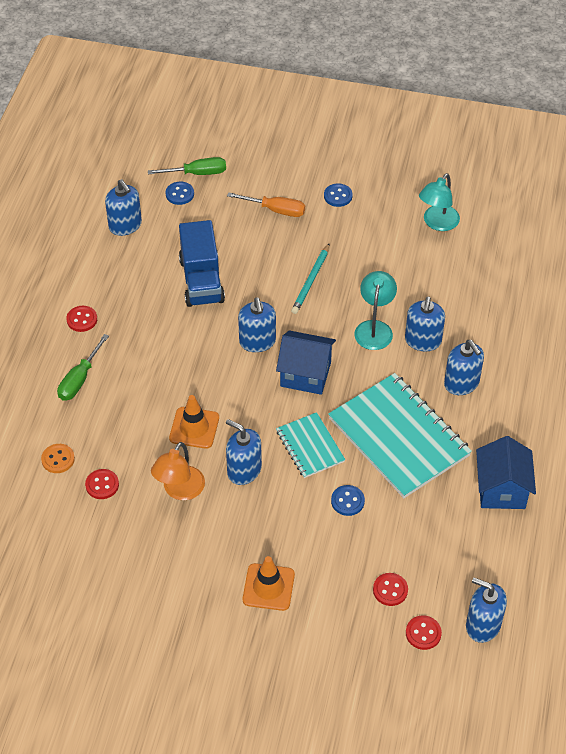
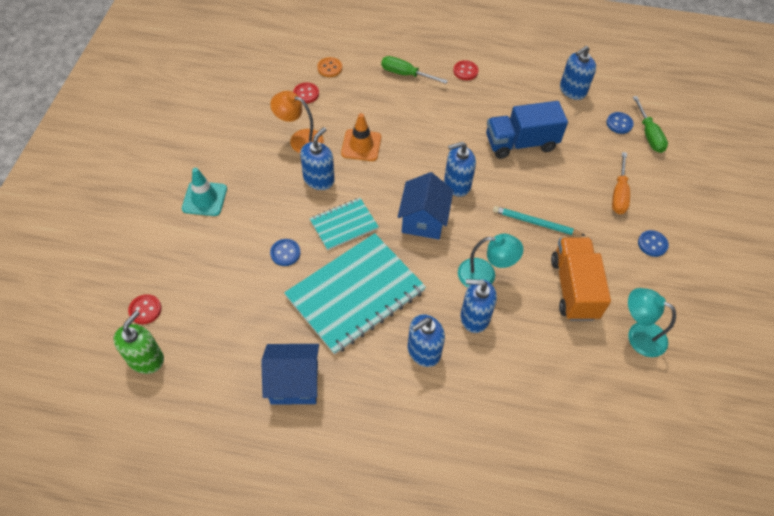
camera: 85 degrees right, 5 degrees up
(268, 587) = (204, 199): orange traffic cone -> turquoise traffic cone
(388, 262) = (573, 288): none -> orange truck
(390, 590) = (191, 285): red button -> none
(483, 625) = (146, 359): blue soap dispenser -> green soap dispenser

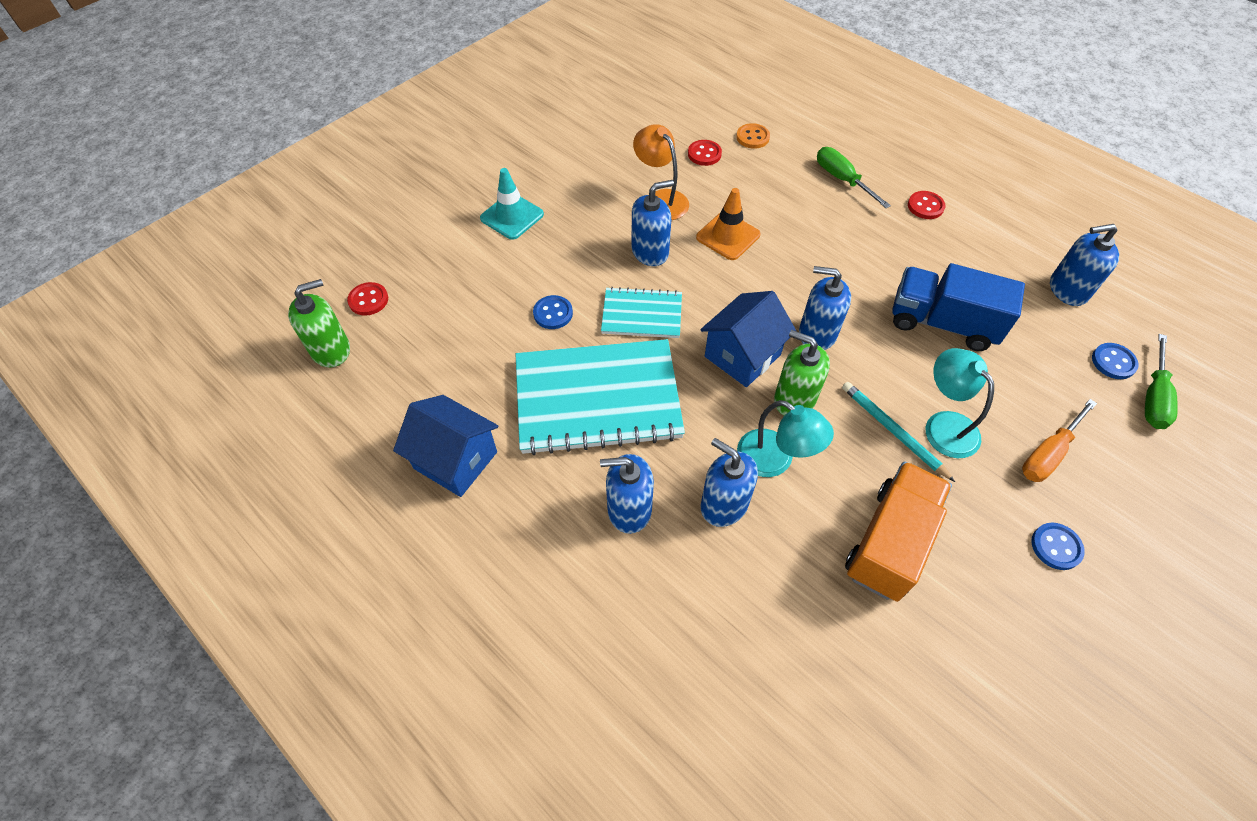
camera: 35 degrees right, 0 degrees up
(471, 232) = (794, 399): none -> green soap dispenser
(639, 335) = (946, 659): turquoise lamp -> turquoise lamp (944, 425)

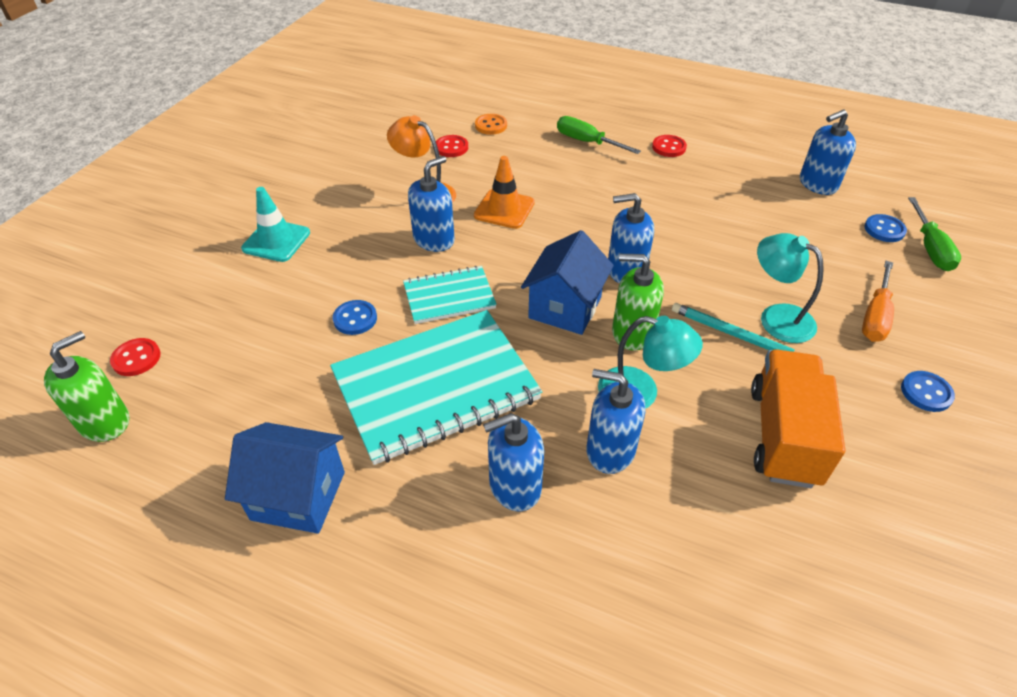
camera: 20 degrees left, 10 degrees down
(942, 323) = (730, 234): blue truck -> none

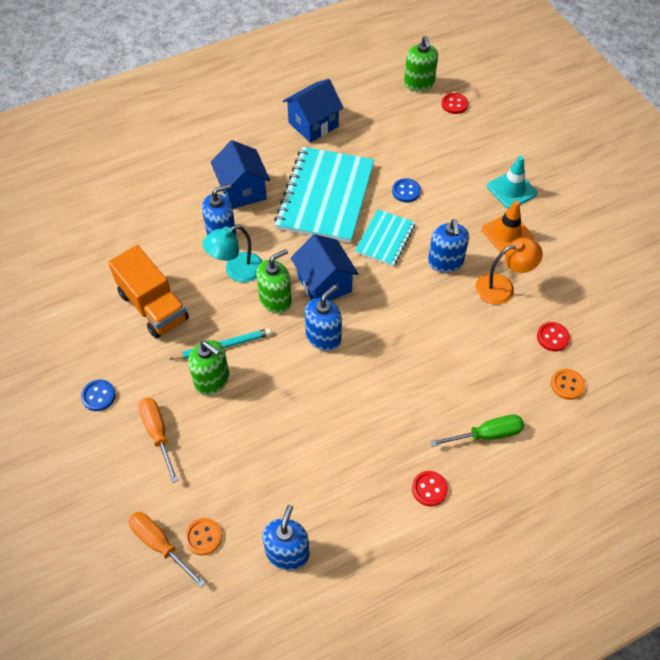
camera: 130 degrees right, 10 degrees up
(504, 209) = (444, 318): orange traffic cone -> orange traffic cone (507, 234)
(515, 486) = (242, 190): blue soap dispenser -> blue house
(777, 317) = (212, 380): turquoise lamp -> green soap dispenser
(884, 230) = (203, 537): blue button -> orange button
(930, 249) = (159, 544): green screwdriver -> orange screwdriver

